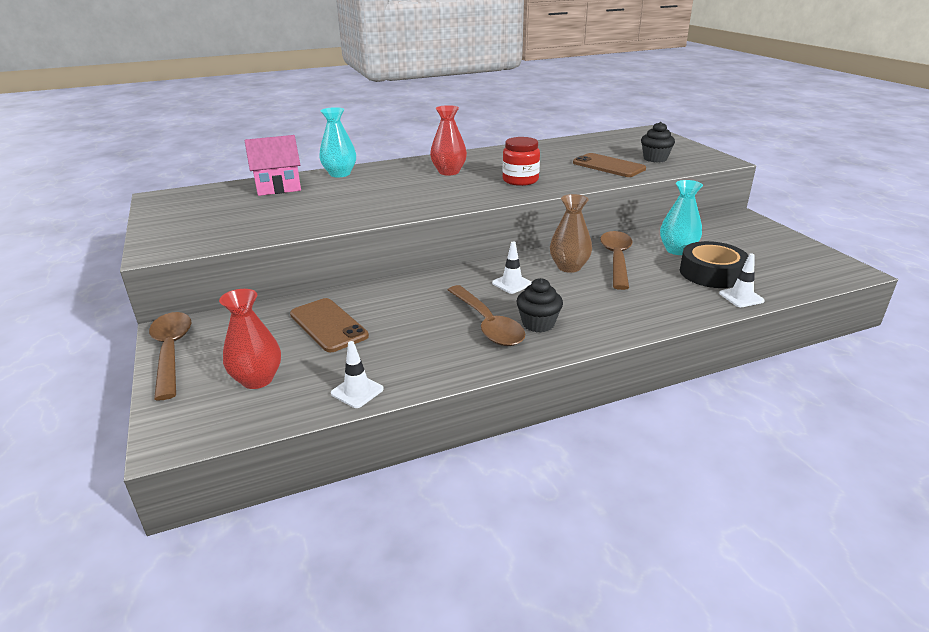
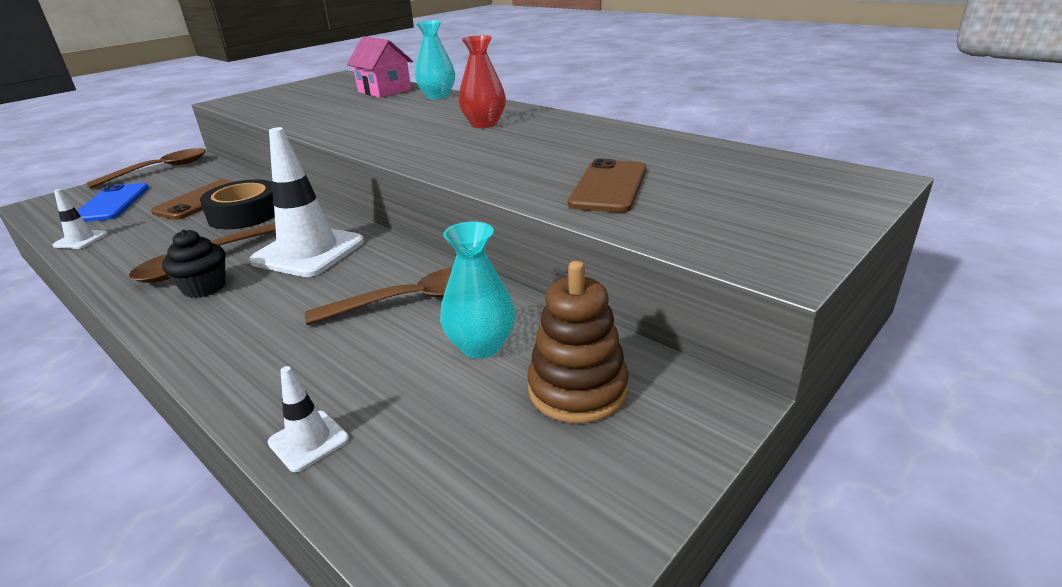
camera: 65 degrees right, 0 degrees up
(257, 379) = (112, 203): red vase -> blue phone
(512, 283) = (308, 251): white traffic cone -> white traffic cone, size x2.16
(520, 180) = (485, 155): red jar -> none
(569, 267) = (370, 274): brown vase -> none
(655, 159) = (698, 210): black cupcake -> none
(711, 273) = (401, 395): black tape -> black tape (245, 214)
(724, 238) = (577, 389): none -> brown stacking toy

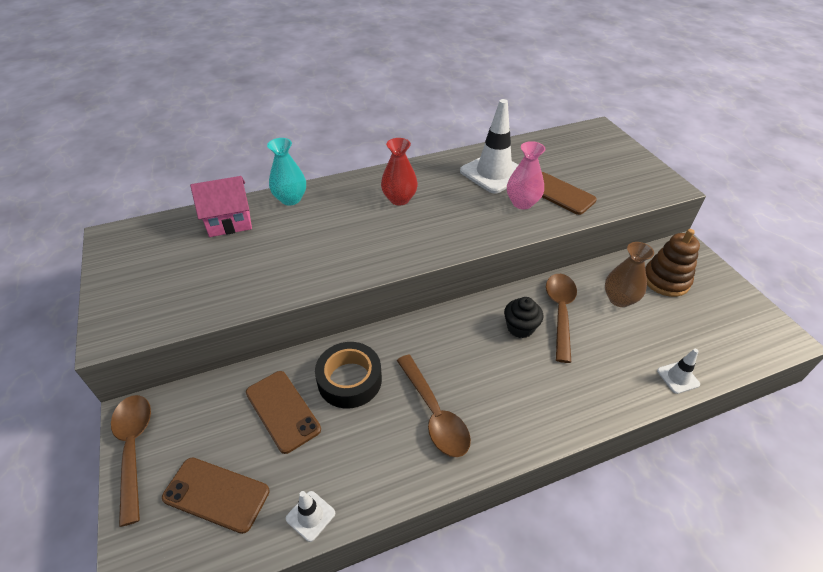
camera: 65 degrees left, 15 degrees up
(112, 203) = (216, 494): blue phone -> brown phone
(204, 287) = (483, 414): black cupcake -> black cupcake (520, 327)
(308, 251) = (458, 349): white traffic cone -> white traffic cone (493, 173)
(481, 346) = (619, 299): turquoise vase -> brown vase
(552, 172) = (522, 203): none -> pink vase

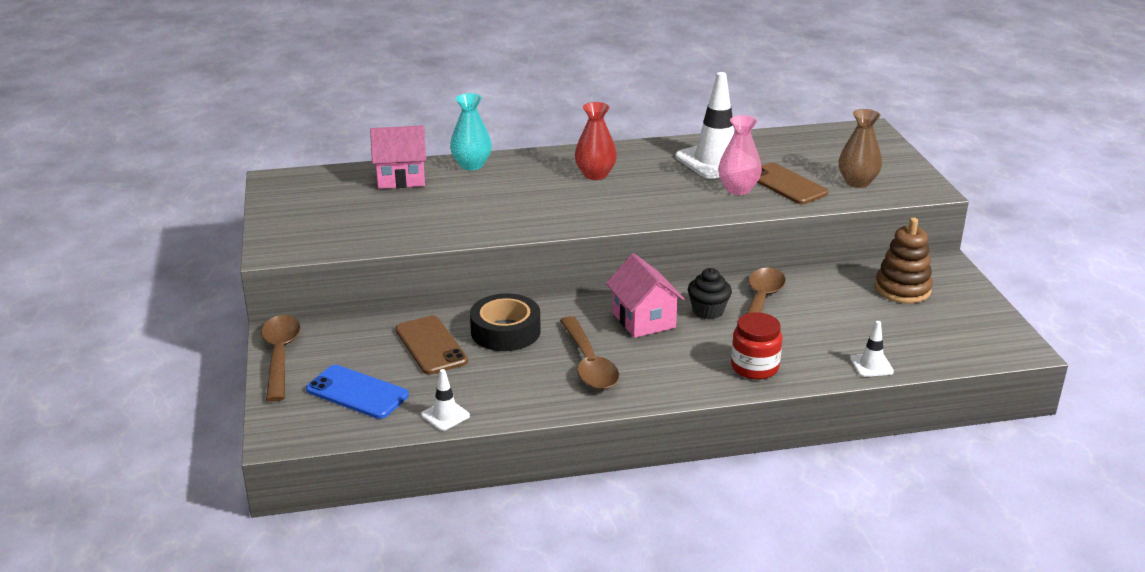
camera: 10 degrees right, 15 degrees down
(216, 494) = (357, 393): brown phone -> blue phone
(469, 347) = (643, 320): none -> pink house
(581, 395) = (754, 367): none -> red jar
(619, 299) = (836, 299): brown vase -> brown vase (857, 182)

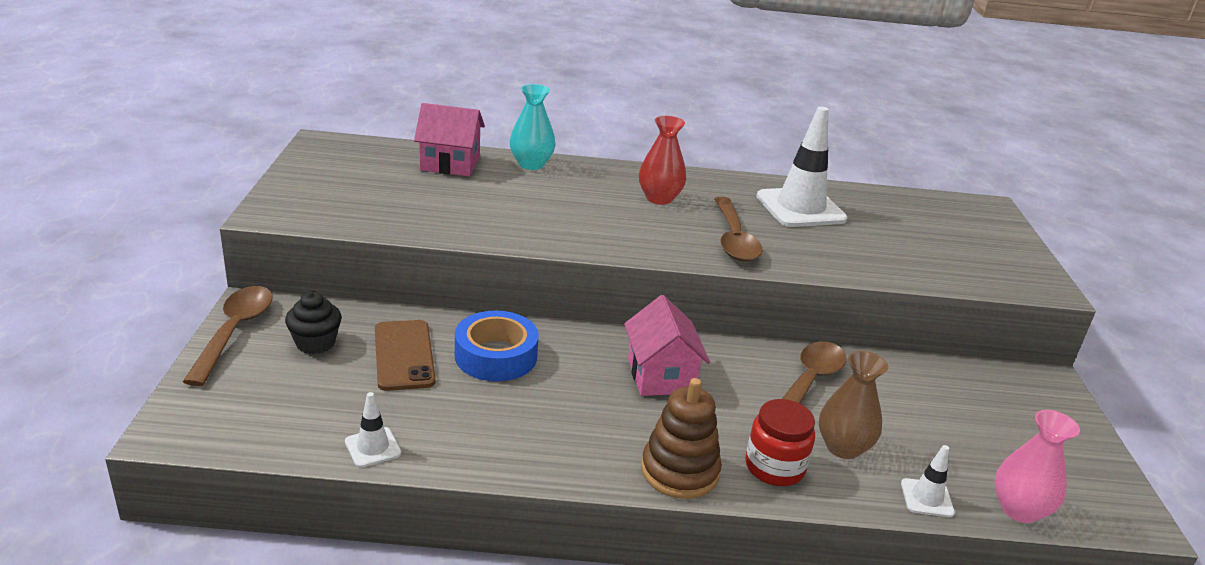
camera: 10 degrees right, 0 degrees up
(357, 393) = (289, 395): blue phone -> none
(505, 331) = (496, 356): black tape -> blue tape
(589, 364) = (573, 417): brown spoon -> brown spoon (734, 239)
(708, 311) = (741, 380): black cupcake -> black cupcake (315, 343)
(738, 189) = (815, 244): pink vase -> pink vase (1019, 509)
(786, 184) = (874, 249): brown phone -> none
(857, 182) = (960, 262): brown vase -> brown vase (843, 447)
(902, 289) = (990, 402): brown stacking toy -> brown stacking toy (679, 471)

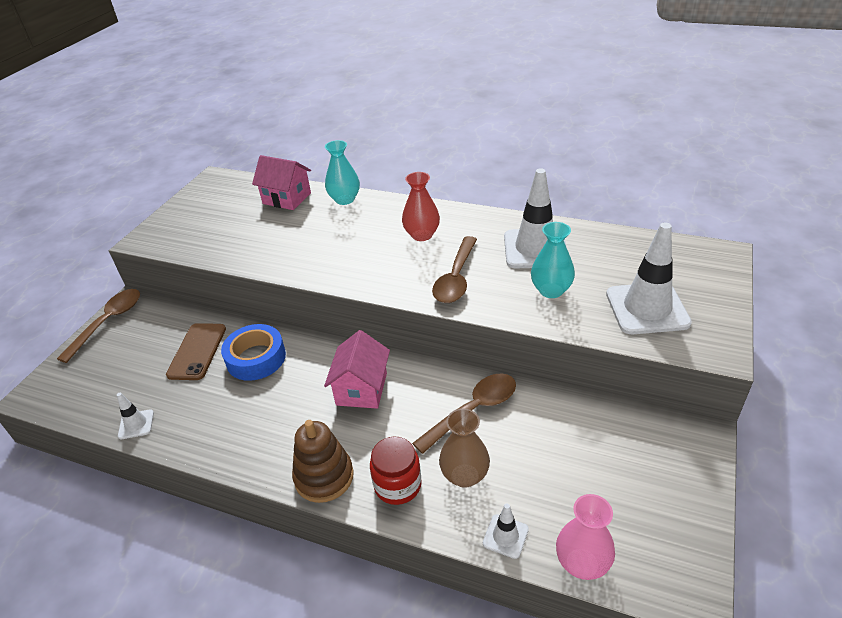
camera: 25 degrees right, 10 degrees up
(315, 343) = (149, 336): black cupcake -> none
(847, 245) = (551, 290): none -> turquoise vase
(955, 257) = (647, 308): none -> white traffic cone

